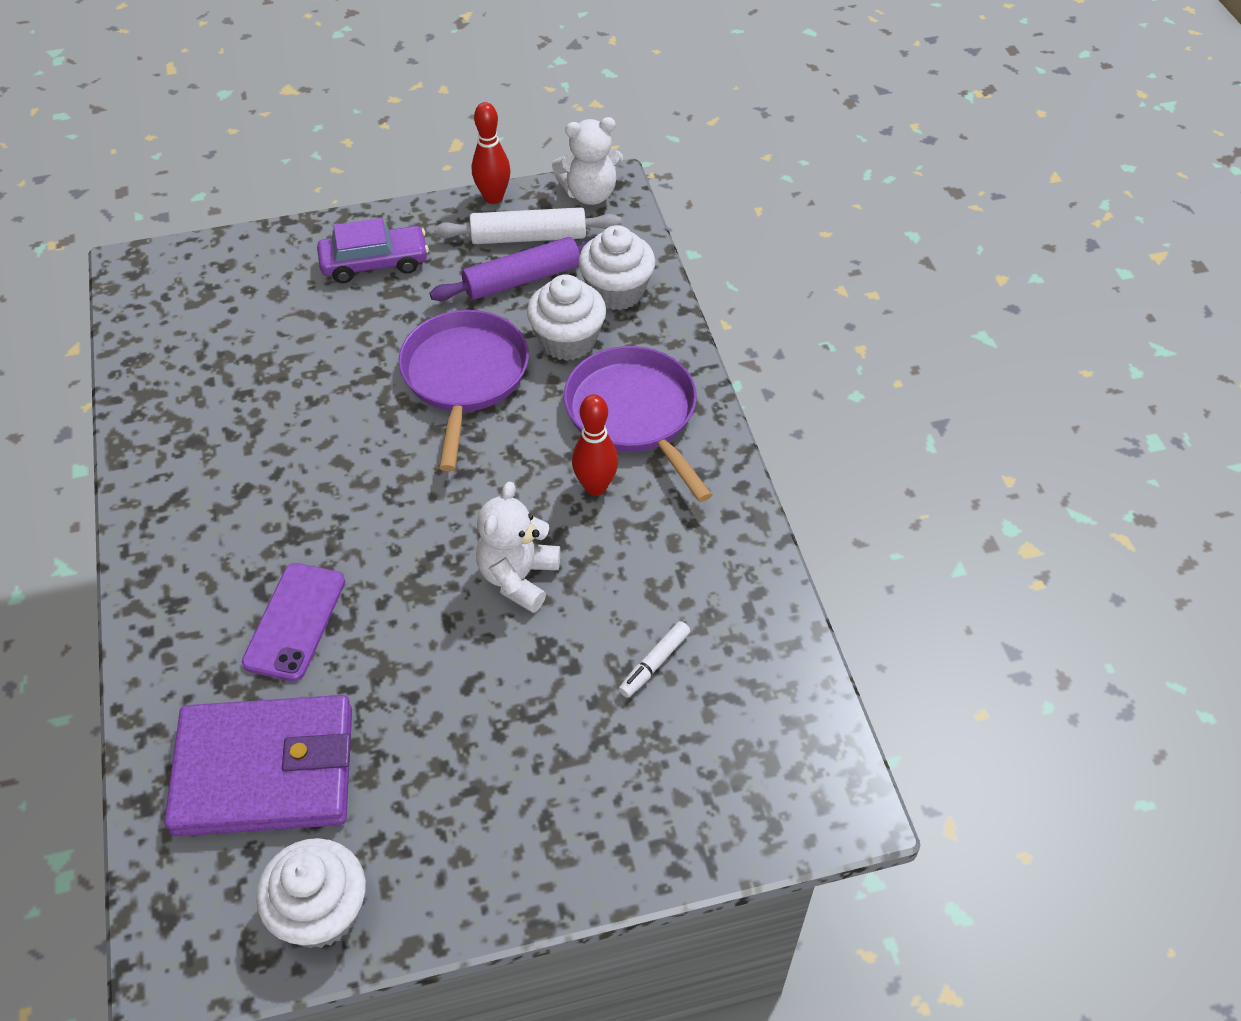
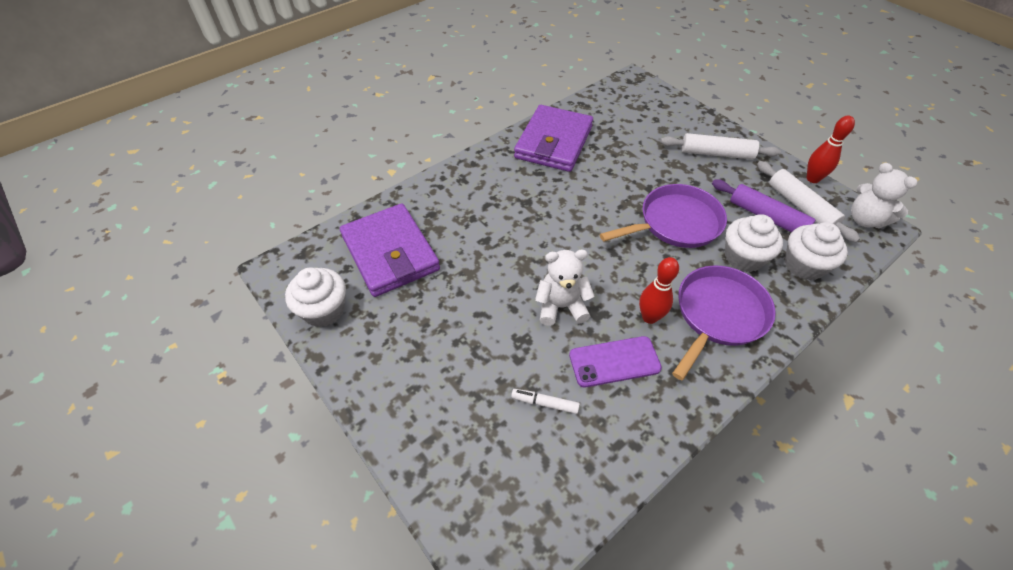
camera: 65 degrees right, 0 degrees up
(191, 440) = (554, 142): none -> purple wallet
(295, 621) = (477, 226): purple phone -> purple phone (614, 362)
(375, 263) = (716, 154): purple car -> white rolling pin

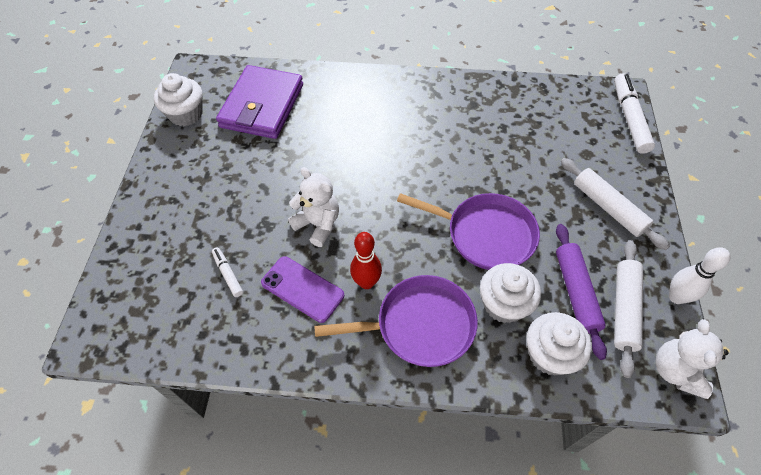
camera: 45 degrees right, 5 degrees up
(554, 142) = (474, 103): purple wallet -> none
(656, 92) = (629, 118): none -> white marker
(812, 179) = (676, 297): red bowling pin -> white bowling pin

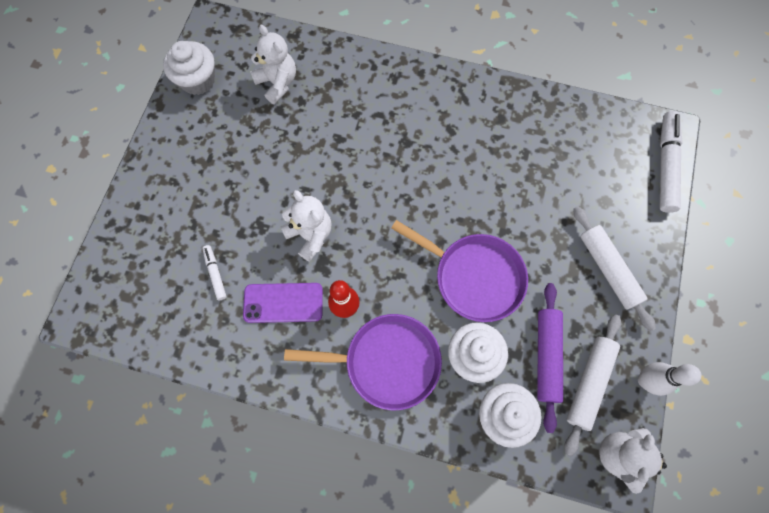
camera: 10 degrees right, 15 degrees up
(262, 106) = (277, 83): purple wallet -> white teddy bear
(302, 289) = (283, 303): purple phone -> purple phone turned 45 degrees counterclockwise

